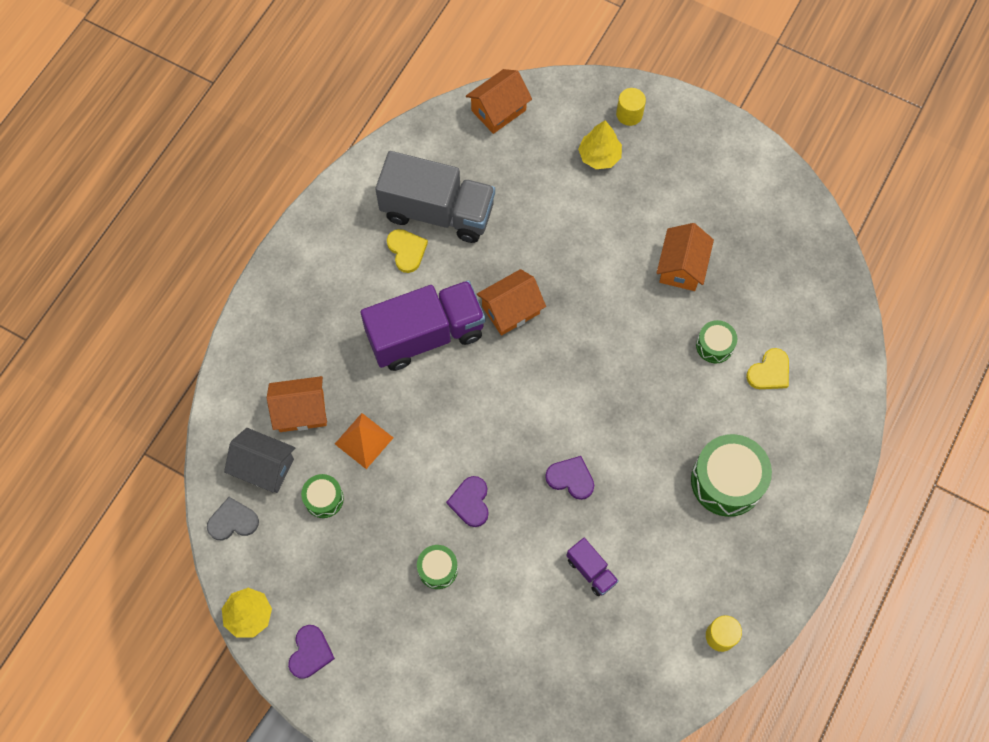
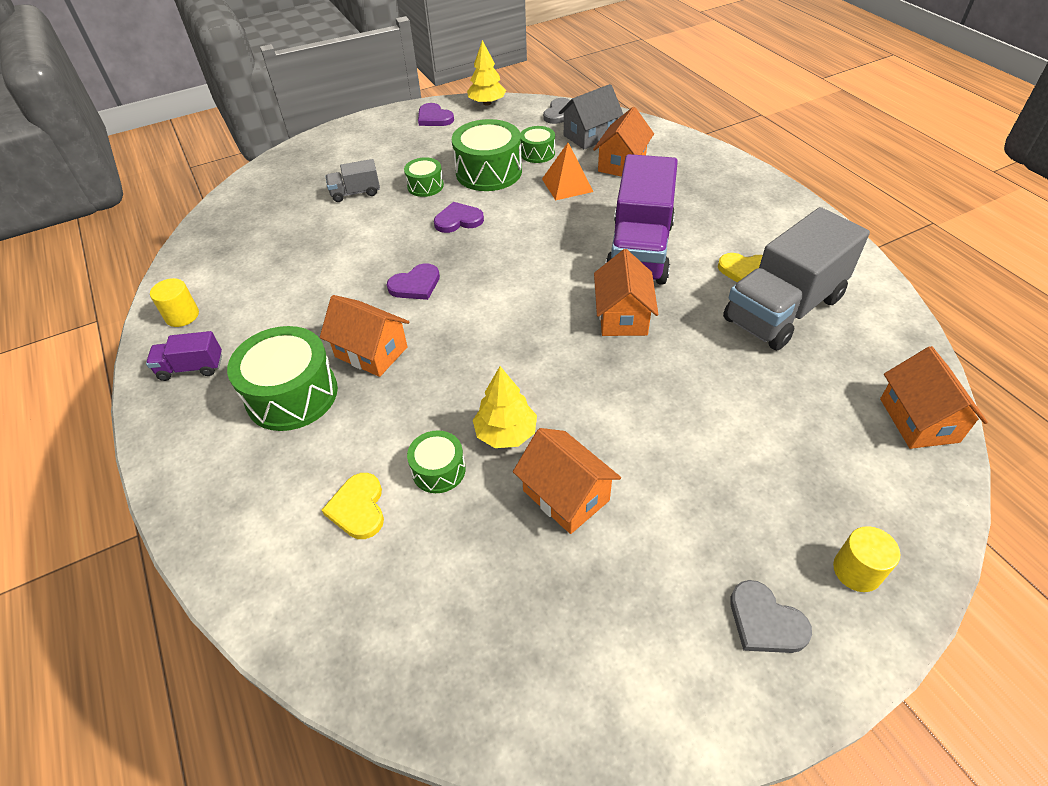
camera: 125 degrees right, 20 degrees down
(381, 525) = (488, 172): none -> green drum
(470, 502) = (458, 220): purple heart -> purple heart turned 45 degrees counterclockwise
(486, 628) = (355, 193): none -> grey truck
(591, 570) = (328, 263): purple truck -> purple truck (191, 368)
(599, 156) = (793, 493): yellow tree -> yellow tree (506, 433)
(656, 458) = (371, 352): none -> orange house
(687, 144) = (765, 621): none -> grey heart

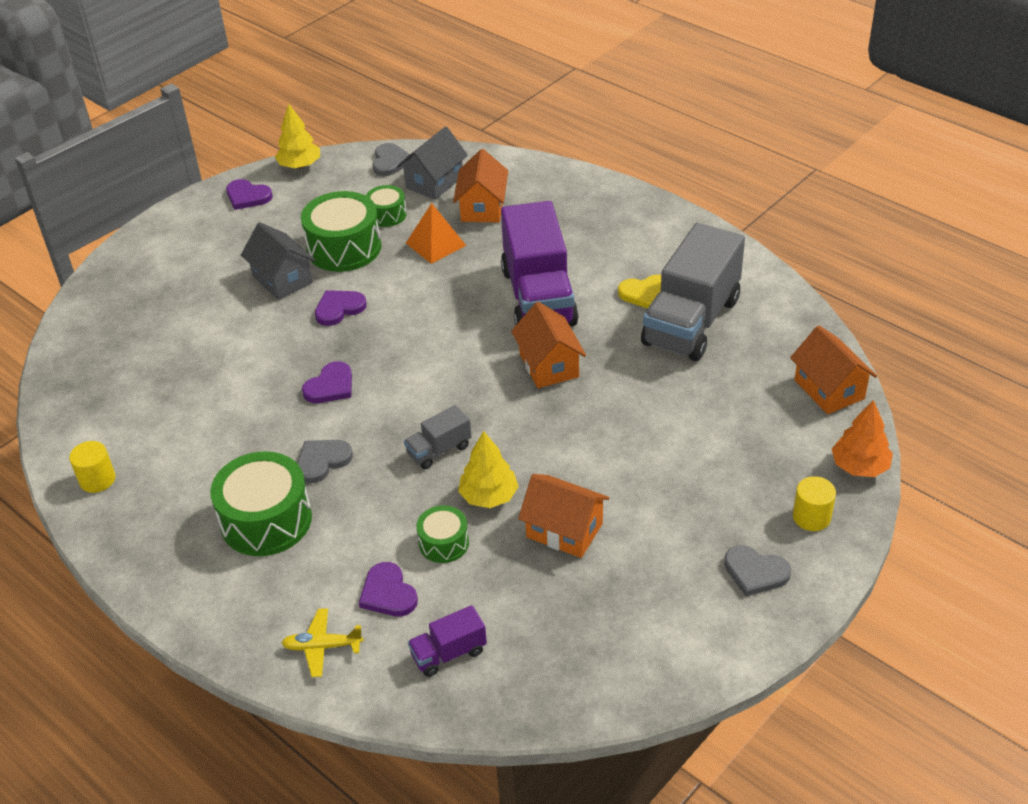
camera: 20 degrees left, 5 degrees down
(191, 368) = (144, 525): purple truck -> purple truck (449, 653)
(266, 547) = (322, 647): none -> yellow plane
(355, 193) = (207, 305): grey truck -> grey truck (439, 450)
(358, 508) = (388, 593): yellow heart -> purple heart
(371, 352) = (322, 461): orange house -> grey heart
(425, 186) = (282, 279): green drum -> grey house
(934, 524) = (859, 466): none -> orange tree

